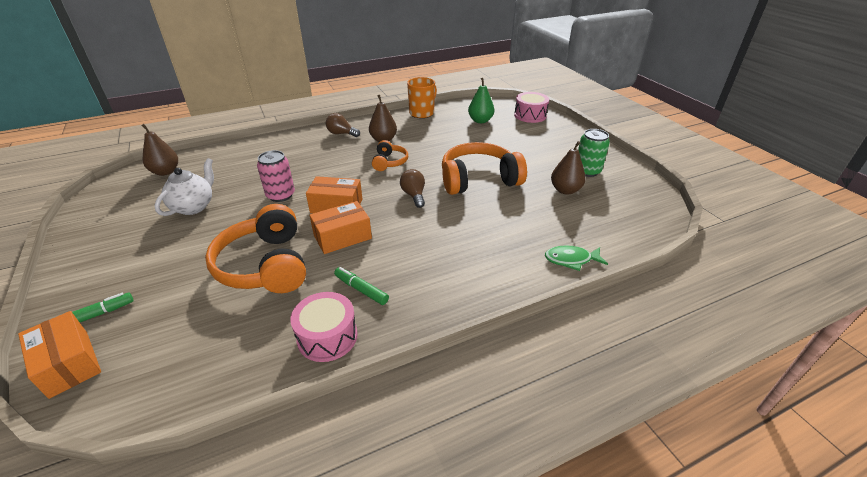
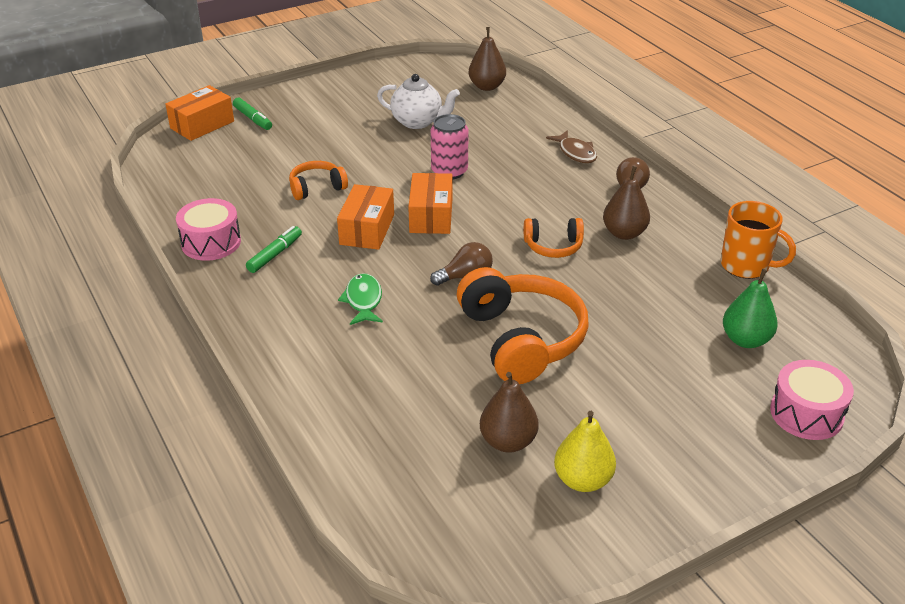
camera: 85 degrees right, 0 degrees up
(265, 265) = (317, 188): orange headphones -> orange headphones, size x0.51
(287, 146) = (575, 153): none -> brown fish
(342, 237) = (367, 229): orange box -> orange box turned 45 degrees clockwise
(571, 260) = (323, 430): green fish -> green fish (363, 300)
(587, 171) = (582, 480): green can -> yellow pear

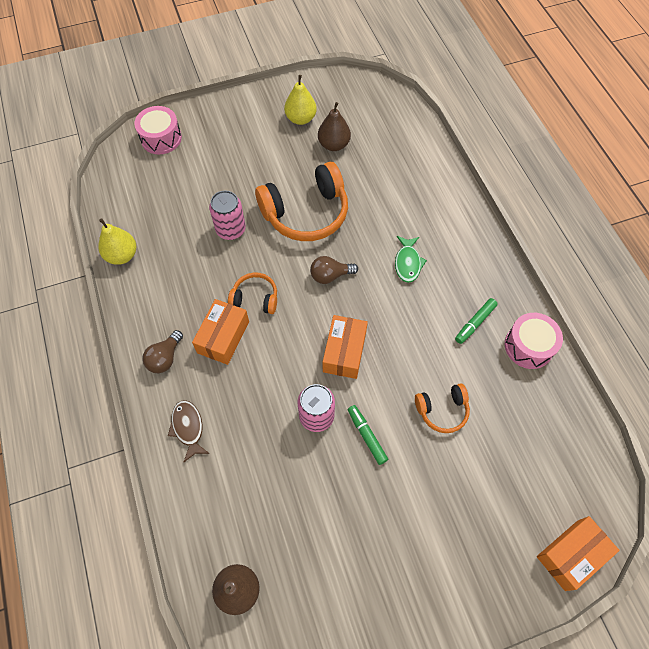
camera: 170 degrees left, 25 degrees up
(253, 119) = (515, 558): green marker -> green marker (366, 436)
(367, 229) = (400, 342): orange box -> orange box (223, 337)
(418, 122) = (332, 518): white teapot -> none
(521, 339) = (306, 213): orange headphones -> orange headphones turned 105 degrees counterclockwise
(620, 308) = (231, 229): none -> pink can
(624, 233) = (194, 305): brown pear -> none
(745, 340) = (163, 192): green pear -> none
(746, 266) = (122, 255): orange mug -> yellow pear

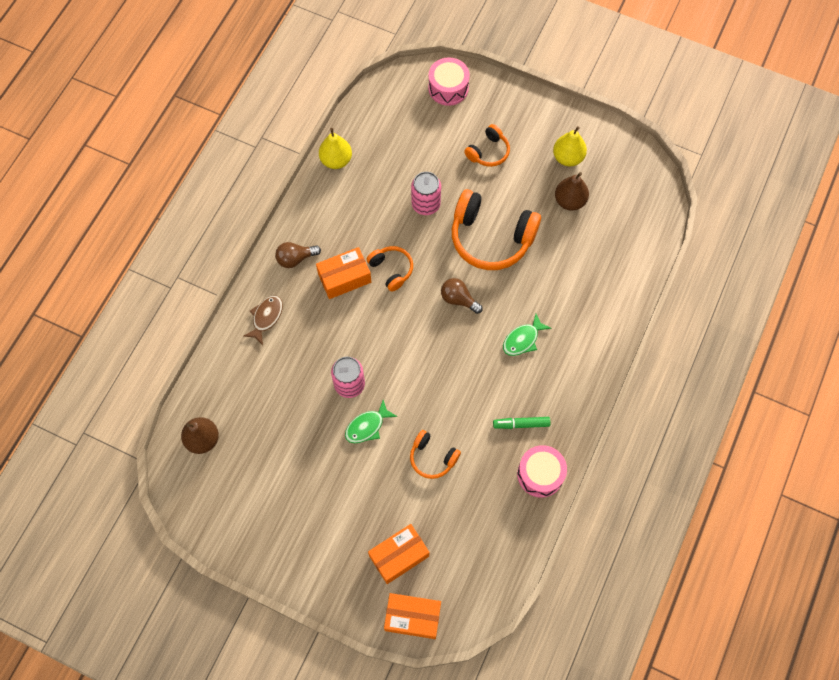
camera: 45 degrees right, 5 degrees up
(239, 158) = (488, 152): none -> orange headphones
(344, 352) = (411, 360): orange box -> orange box (399, 556)
(366, 436) = (367, 426): green marker -> green fish

